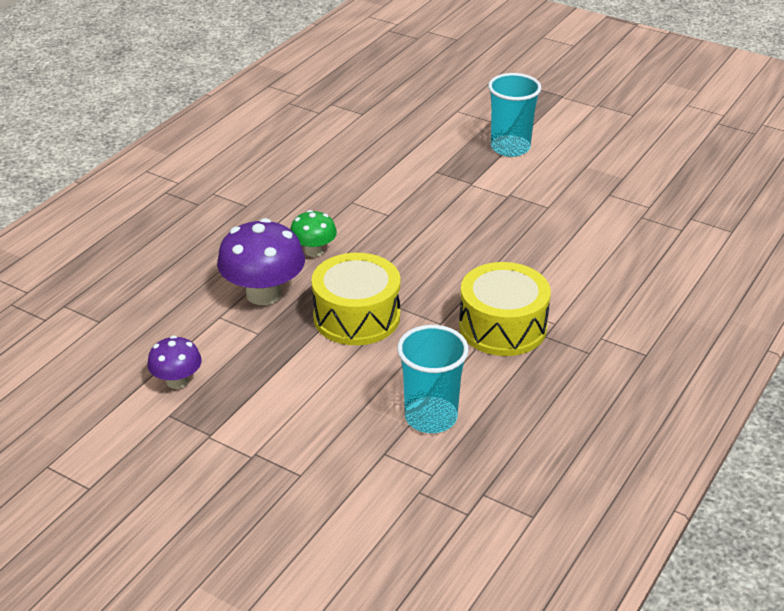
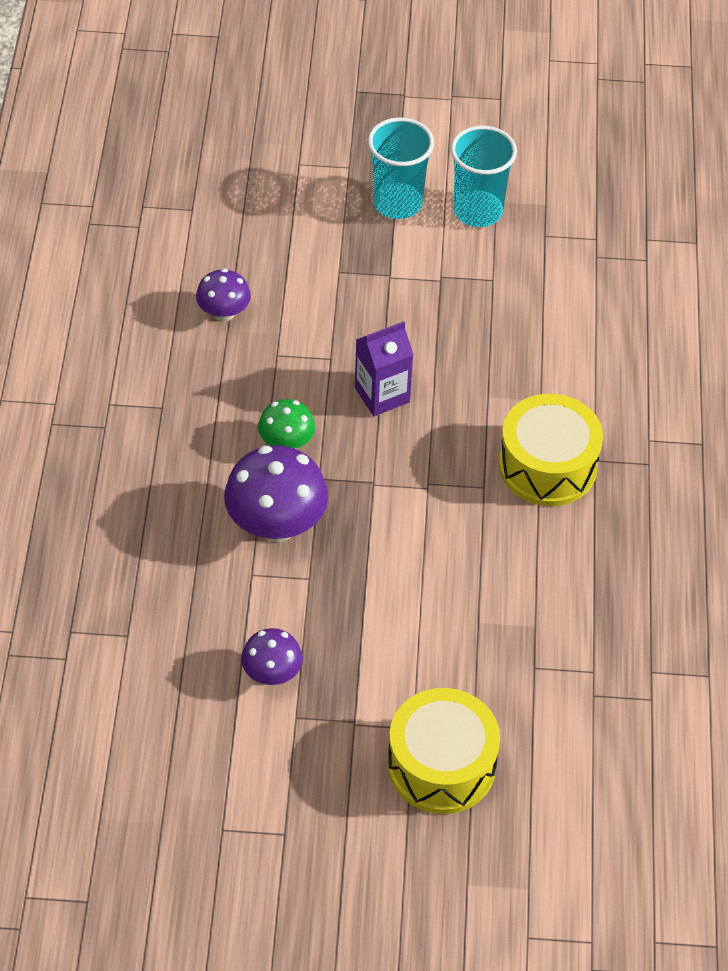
camera: 30 degrees left, 15 degrees up
(335, 169) = (224, 313): none -> purple mushroom
(356, 317) = (394, 514): yellow drum -> yellow drum (441, 765)
(408, 245) = (382, 395): none -> purple carton
(431, 417) = (550, 607): turquoise cup -> turquoise cup (478, 211)

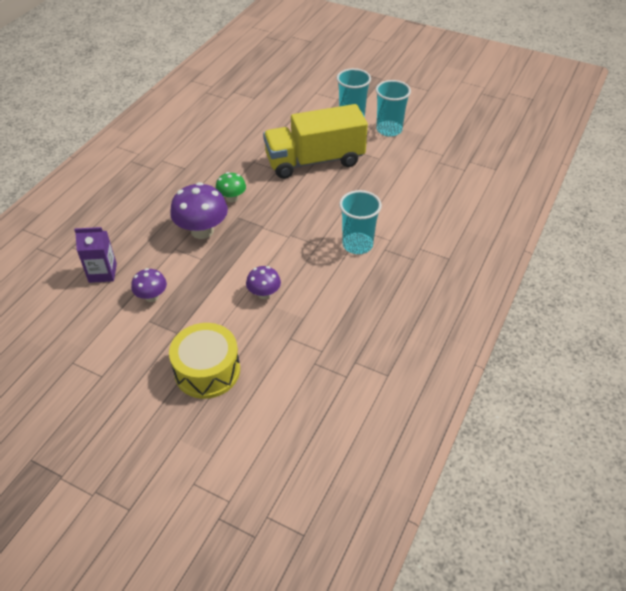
camera: 25 degrees right, 5 degrees down
(224, 313) = (240, 139): purple mushroom -> purple mushroom (264, 293)
(382, 395) = (292, 191): purple carton -> purple carton (102, 273)
(385, 319) = (314, 161): none -> yellow truck
(547, 466) = (357, 245): yellow drum -> turquoise cup

